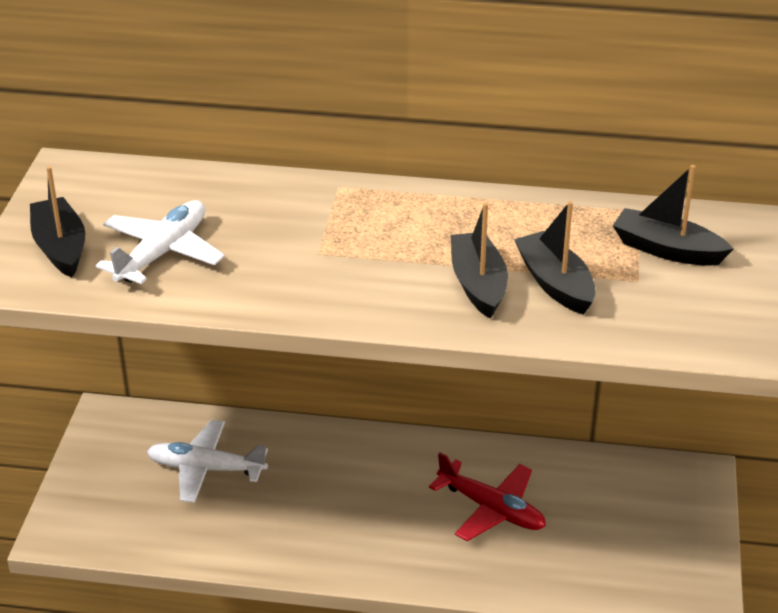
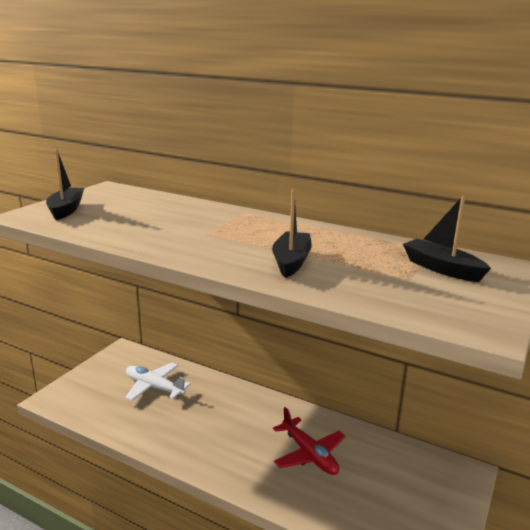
camera: 20 degrees right, 15 degrees down
(163, 252) = (116, 219): white plane -> none
(555, 283) = (346, 270): black boat -> none

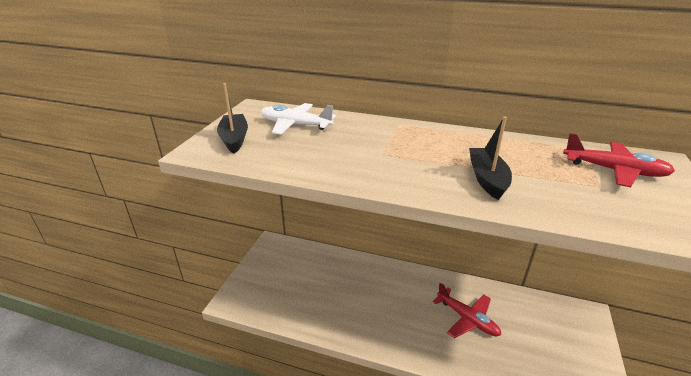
camera: 10 degrees left, 10 degrees up
(154, 387) = (314, 275): white plane -> white plane (295, 125)
(441, 269) = (614, 170): black boat -> red plane

